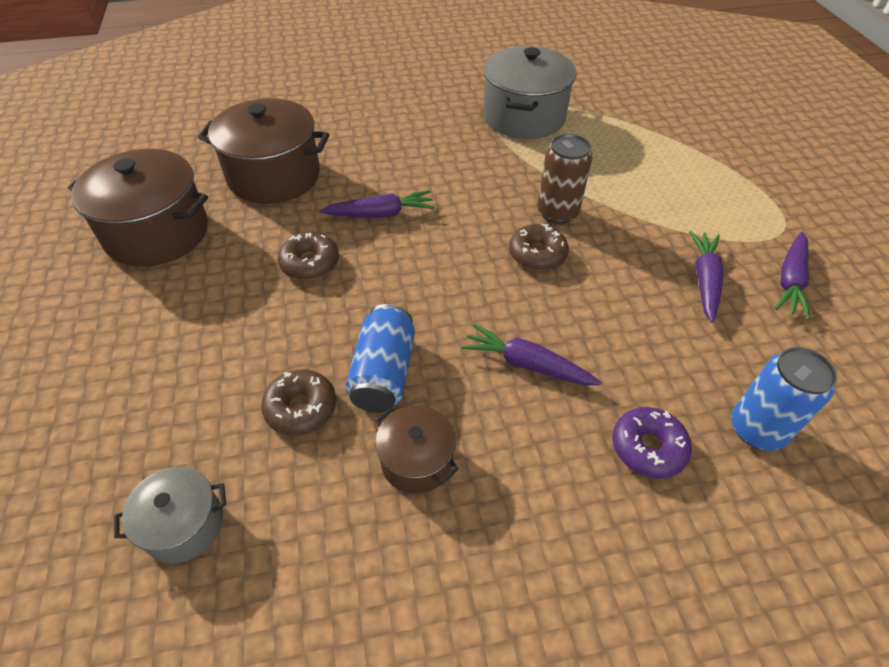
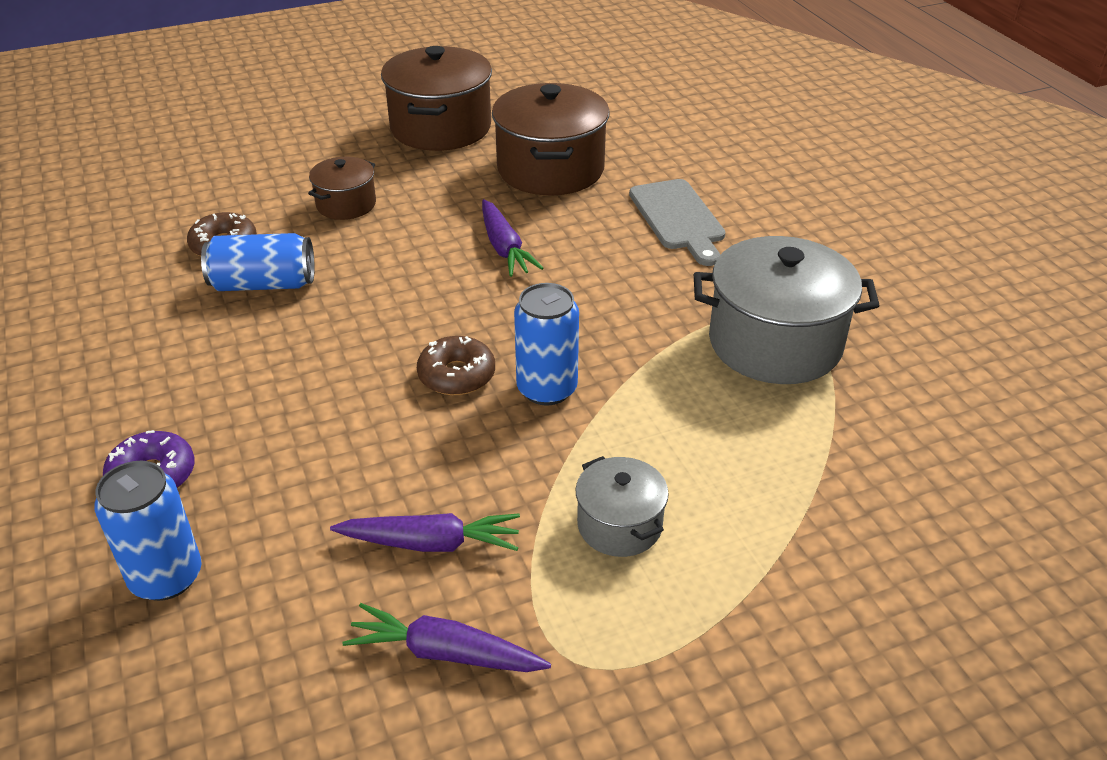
camera: 80 degrees right, 10 degrees down
(184, 525) = (118, 214): grey pot -> grey pot (619, 525)
(310, 263) = (412, 216): brown donut -> none
(375, 128) = (678, 218): none -> grey cutting board
(417, 461) = (159, 317): brown pot -> brown pot (346, 204)
(527, 364) = (273, 378): purple carrot -> none
(557, 213) = (547, 389): brown can -> blue can

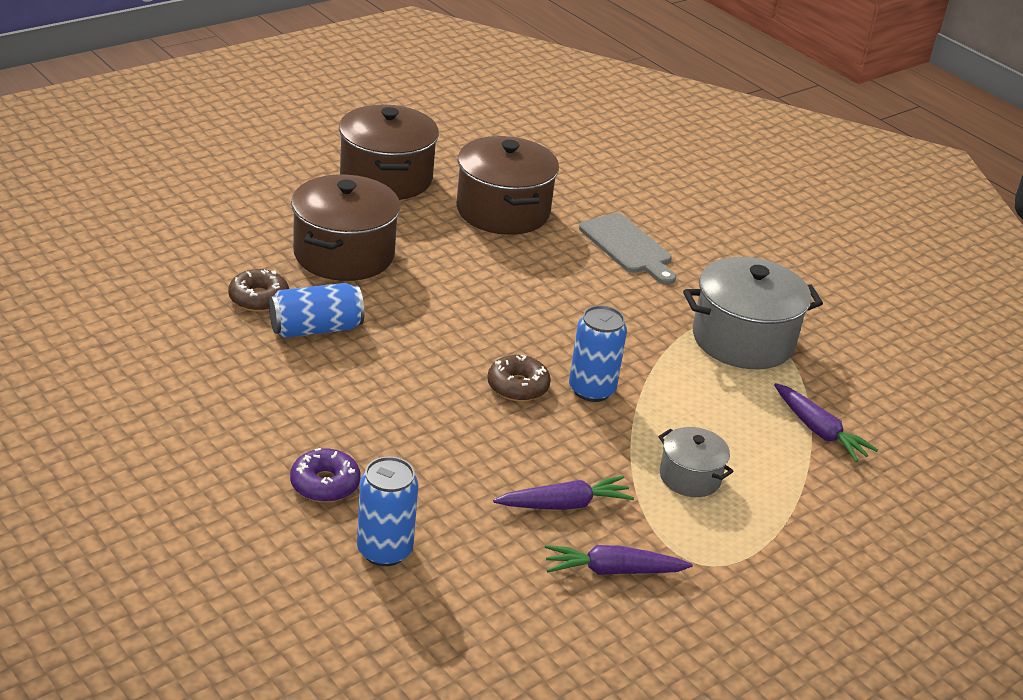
camera: 20 degrees left, 5 degrees down
(346, 204) = (344, 254): brown pot -> brown pot, size x1.88
(504, 248) = (500, 282): purple carrot -> purple carrot (819, 431)

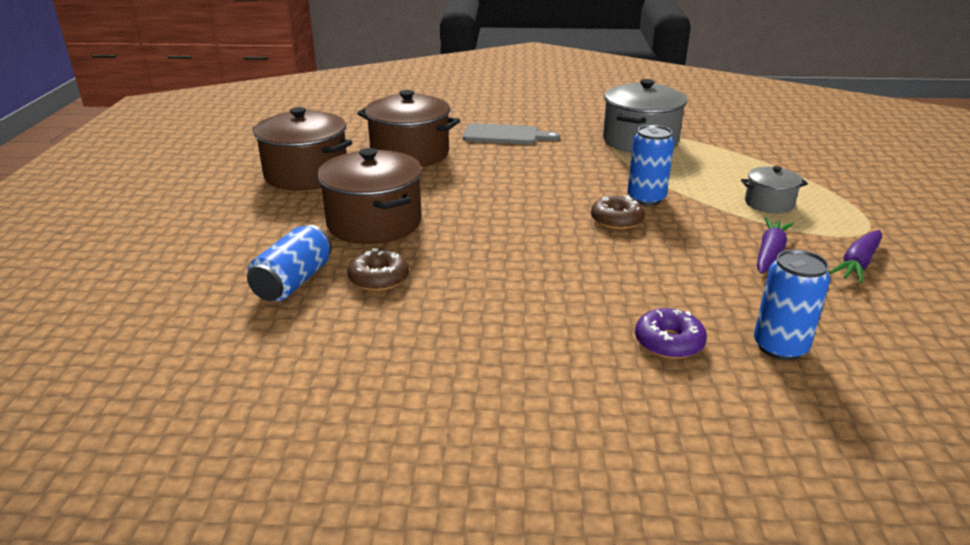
camera: 45 degrees left, 5 degrees down
(316, 329) = (454, 269): blue can -> blue can (293, 282)
(819, 431) = (750, 154): purple carrot -> none

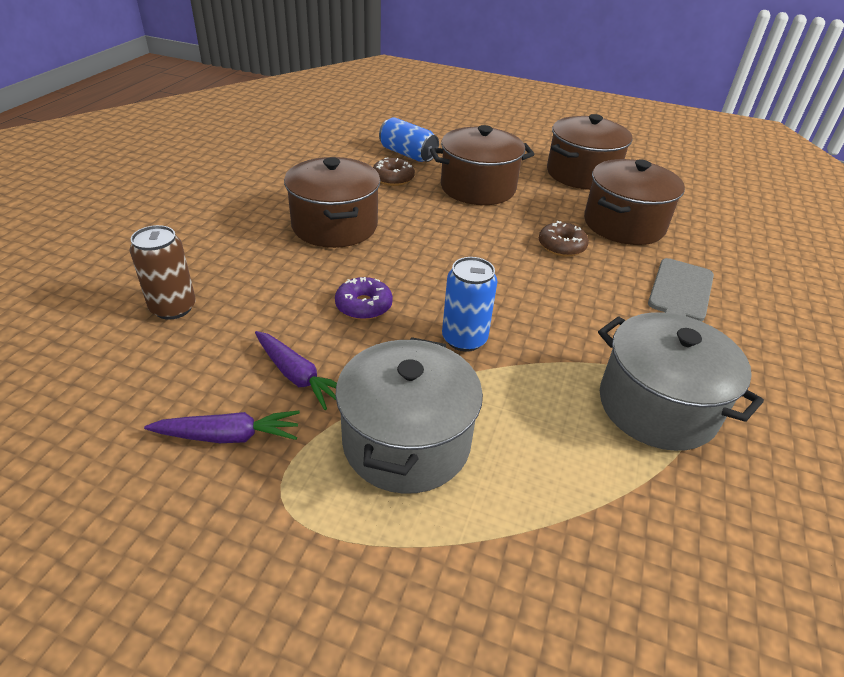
camera: 105 degrees right, 10 degrees up
(531, 292) = (334, 226): none -> brown pot
(616, 220) = (423, 301): brown donut -> brown donut (561, 246)
(669, 342) = (228, 261): purple donut -> purple donut (363, 306)
(769, 203) = (406, 442): grey pot -> grey pot, size x1.88
(780, 347) = (173, 308): blue can -> brown can
(857, 264) = (229, 436): purple carrot -> purple carrot turned 120 degrees clockwise

